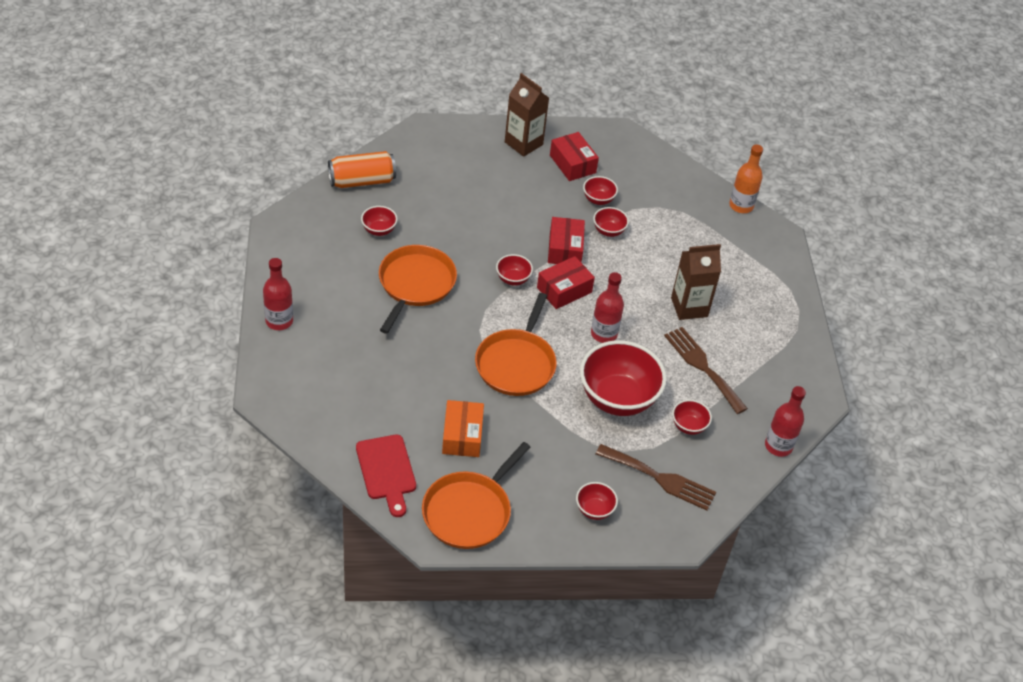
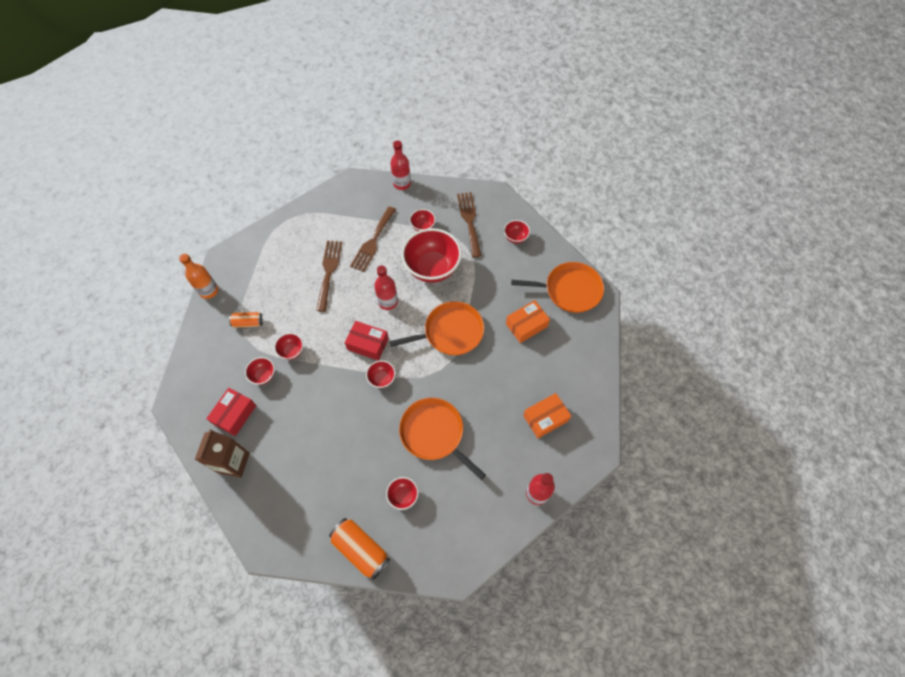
camera: 120 degrees left, 15 degrees up
(342, 378) = (545, 418): none -> orange box
(387, 471) = (583, 345): red cutting board -> none
(415, 284) = (434, 433): orange pan -> orange pan turned 60 degrees clockwise
(565, 249) = (329, 366): red box -> none
(673, 216) = (248, 323): none -> orange can
(689, 307) = (329, 271): brown carton -> brown fork

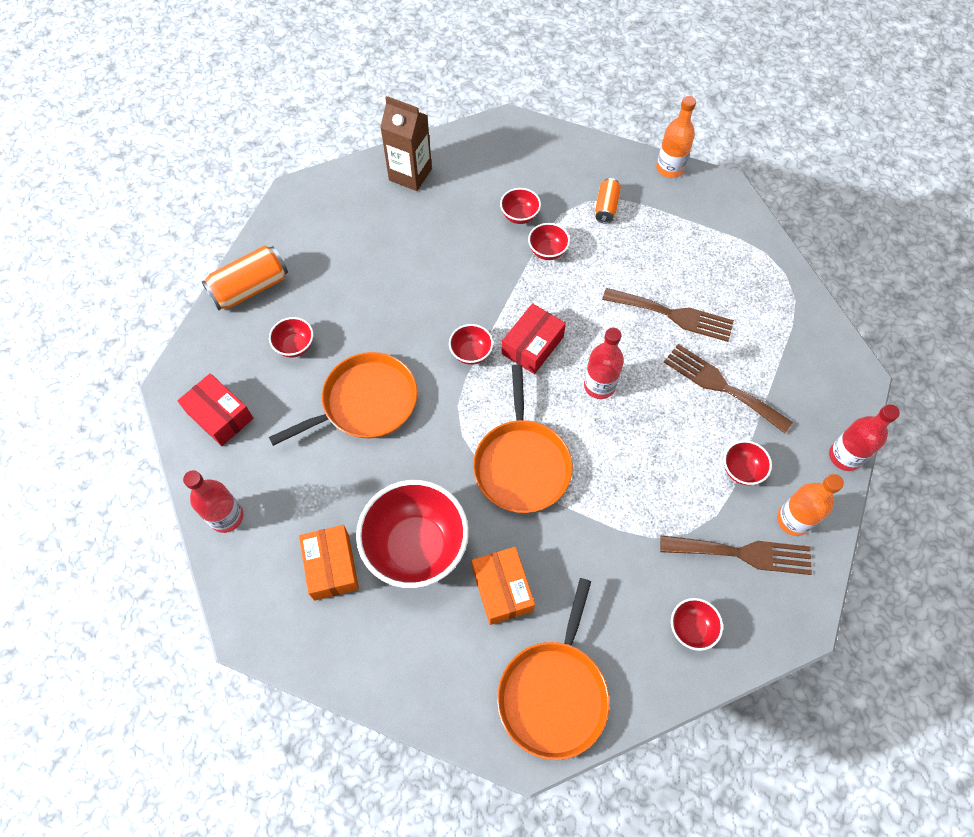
camera: 105 degrees right, 0 degrees up
(235, 414) = (473, 181): red box -> red box (220, 415)
(432, 268) = (651, 465): red bowl -> red bowl (416, 547)
(444, 202) = (793, 520): none -> orange bottle

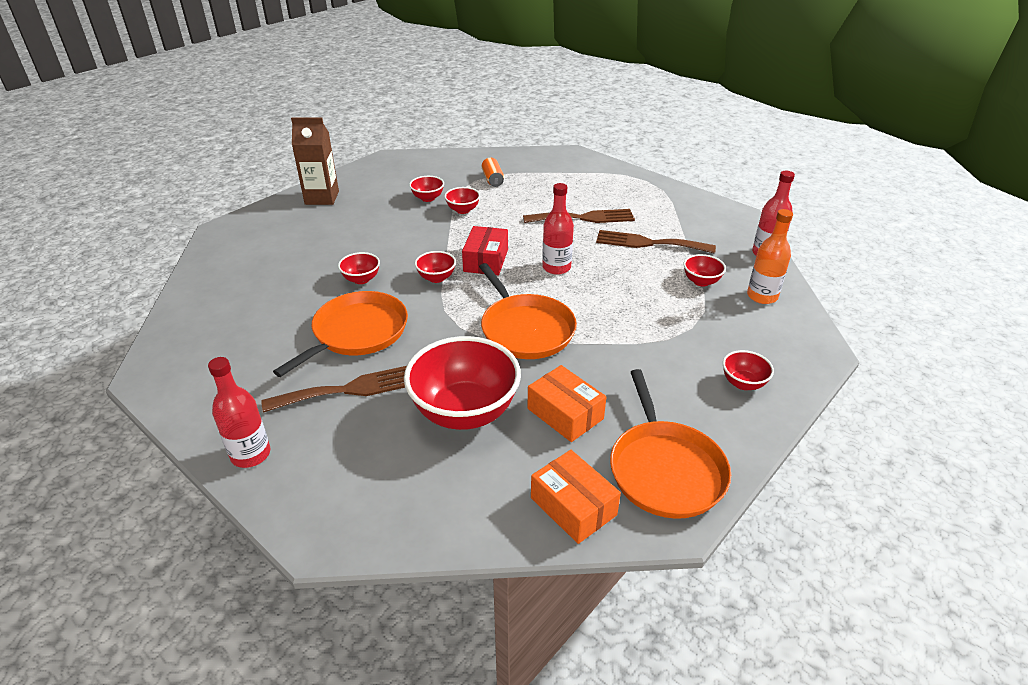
camera: 25 degrees left, 25 degrees down
(220, 415) = (209, 383): red box -> none
(250, 288) = (203, 293): orange can -> none
(295, 346) = (267, 316): red bowl -> red bowl (361, 279)
(331, 566) = (387, 454): orange box -> orange box (573, 506)
(669, 168) = (525, 153): orange bottle -> none
(743, 553) = (743, 326): brown fork -> brown fork (349, 389)

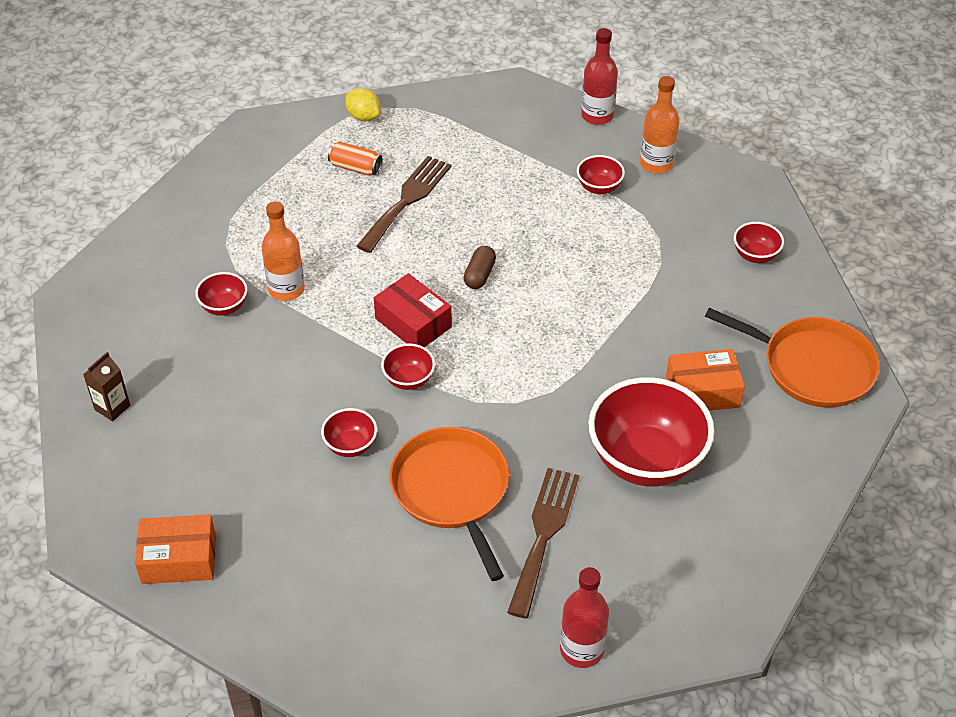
camera: 55 degrees left, 10 degrees up
(322, 198) = (112, 407): brown carton -> brown carton, size x0.57
(463, 210) = (286, 289): red bowl -> orange bottle
(492, 179) = (241, 227): orange can -> orange can (355, 168)
(525, 329) = (561, 354): orange pan -> none
(556, 267) = (480, 275): red bottle -> brown capsule
(573, 506) = (810, 446): orange box -> orange box (179, 559)
(630, 178) = (363, 117): none -> yellow lemon
(648, 243) = (502, 182): brown fork -> none

